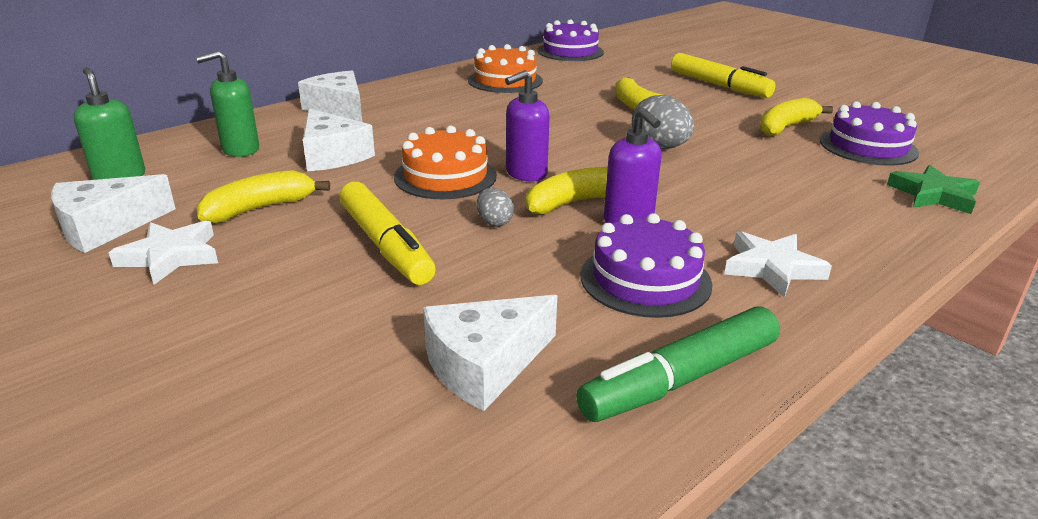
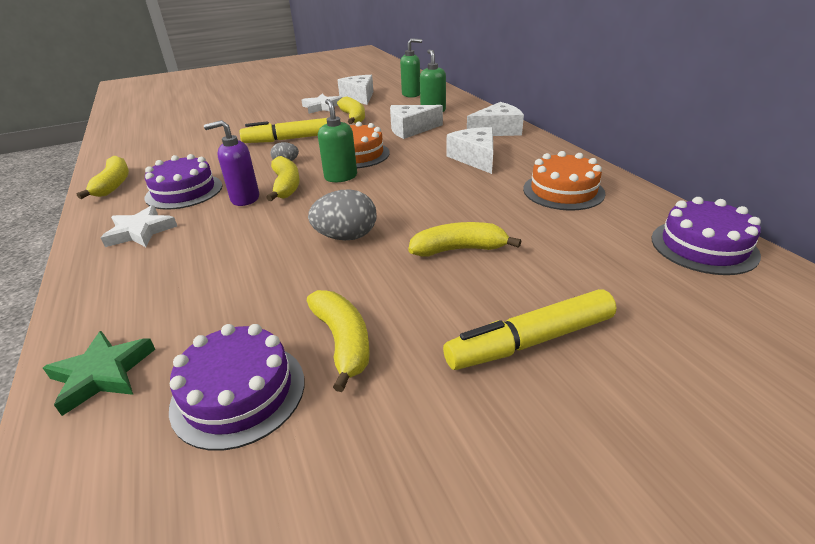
camera: 110 degrees right, 5 degrees up
(484, 364) = (179, 152): white cheese -> white cheese (475, 158)
(525, 174) = (340, 177): purple soap dispenser -> green soap dispenser
(681, 379) = (113, 184): green marker -> yellow banana

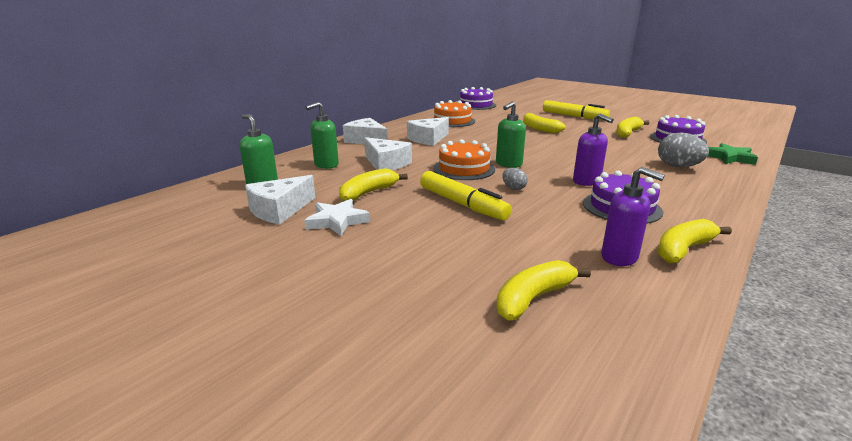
camera: 120 degrees left, 10 degrees down
(140, 231) = (681, 196): white star -> none
(151, 162) = (619, 257): none -> purple soap dispenser
(286, 186) = (548, 175): yellow banana -> yellow banana (533, 298)
(346, 237) = (570, 147): grey egg -> grey egg (678, 166)

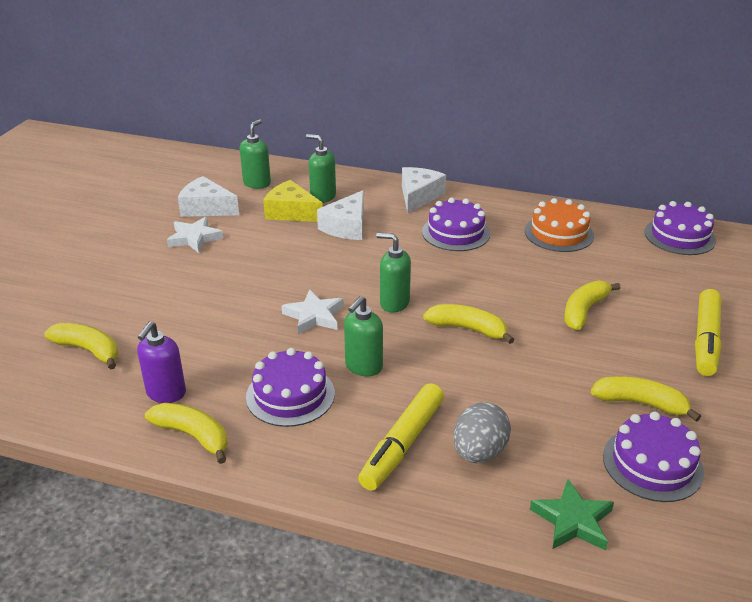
camera: 70 degrees right, 10 degrees up
(338, 178) = (291, 212): none -> yellow cheese
(368, 193) = (261, 237): yellow banana -> yellow banana (468, 329)
(428, 139) = (456, 232): white cheese -> purple cake
(462, 204) = (255, 291): yellow marker -> yellow marker (403, 444)
(464, 169) = (358, 275): orange cake -> none
(513, 188) = (314, 316): grey egg -> white star
(586, 181) = (363, 367): purple soap dispenser -> green soap dispenser

